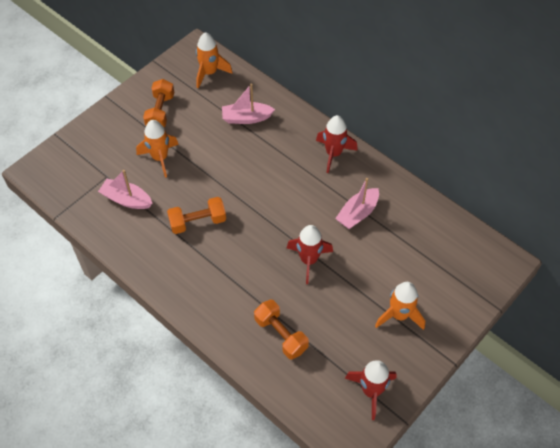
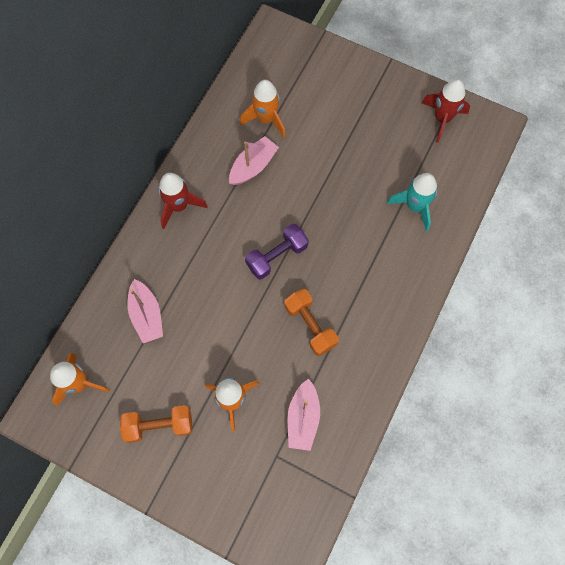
camera: 105 degrees left, 15 degrees up
(267, 212) = (277, 256): none -> purple dumbbell
(281, 335) = (414, 206): orange dumbbell -> turquoise rocket
(308, 260) = (324, 200): red rocket -> none
(357, 213) = (253, 166): pink boat -> pink boat turned 75 degrees counterclockwise
(399, 315) = (359, 109): orange rocket -> orange rocket (266, 119)

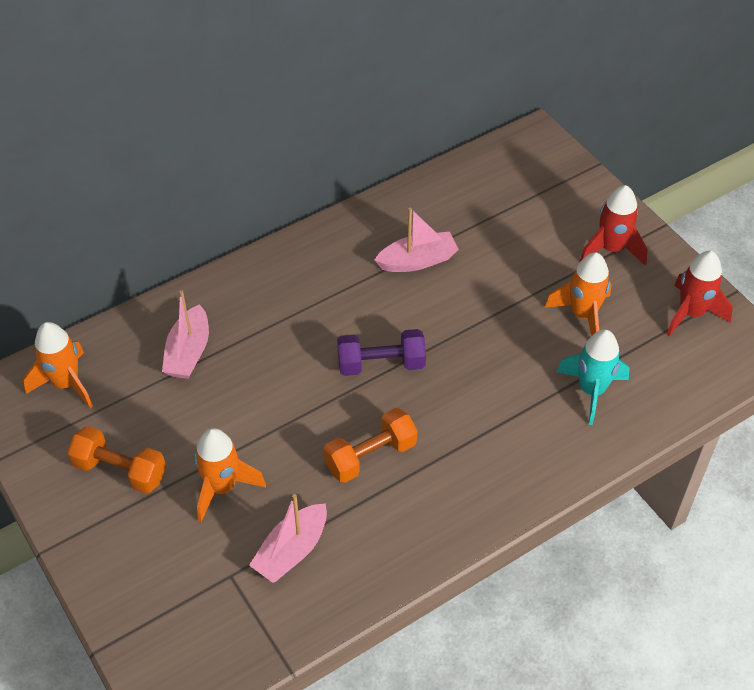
camera: 30 degrees right, 20 degrees down
(179, 206) = (303, 262): red rocket -> red rocket (611, 249)
(266, 119) = (466, 221): orange rocket -> orange rocket (583, 315)
(310, 325) = (370, 456): orange dumbbell -> orange dumbbell turned 60 degrees clockwise

